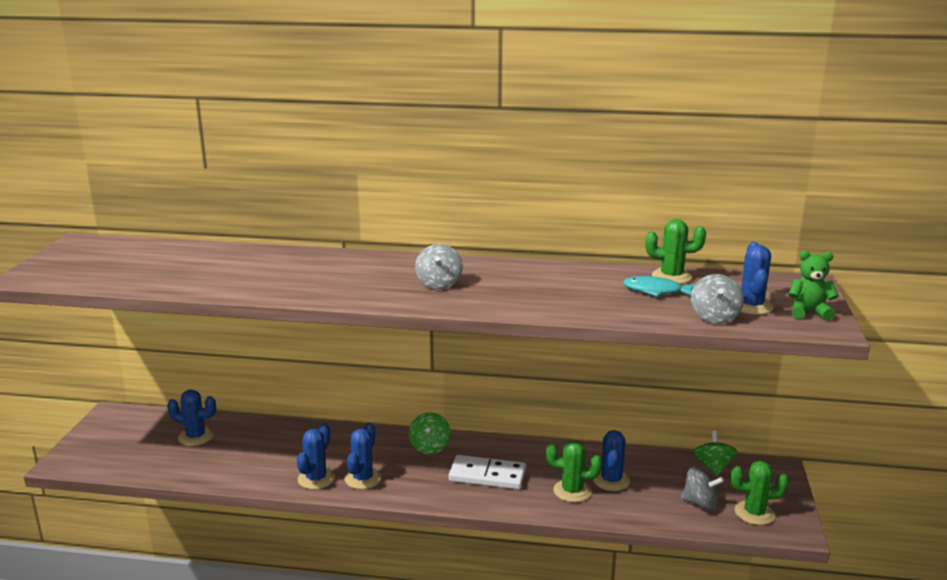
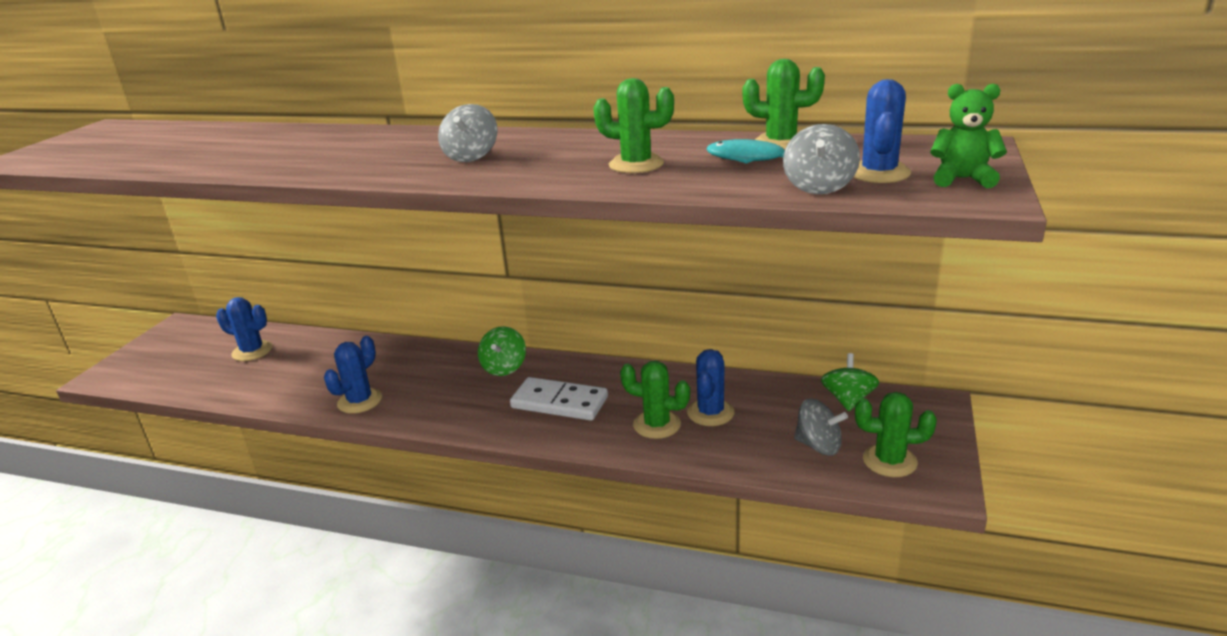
camera: 10 degrees right, 5 degrees up
(363, 478) = (412, 402): blue cactus -> none
(573, 294) = (636, 164): none -> green cactus

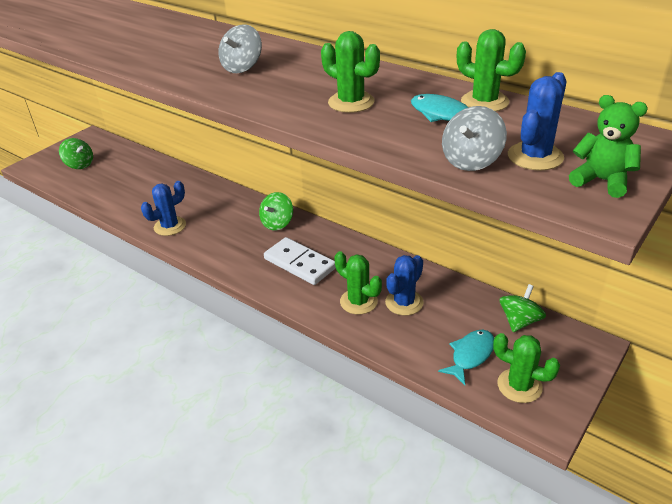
camera: 20 degrees right, 10 degrees up
(182, 360) = (80, 165): none -> green spinning top
(252, 351) = (123, 168): blue cactus -> none
(818, 446) = (470, 355): grey spinning top -> turquoise fish

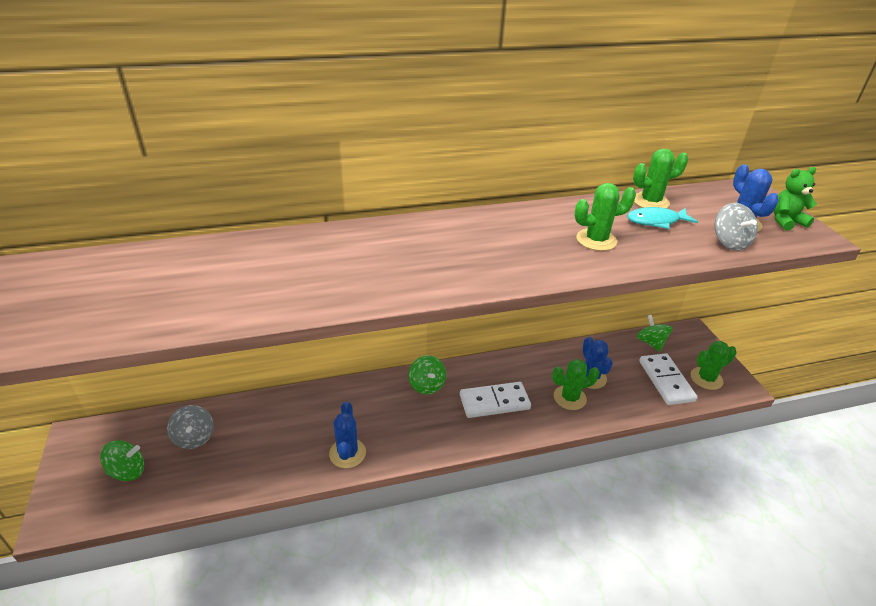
camera: 55 degrees left, 0 degrees up
(242, 67) = (465, 252): grey spinning top -> grey spinning top (194, 438)
(470, 355) = (666, 381): turquoise fish -> white domino

